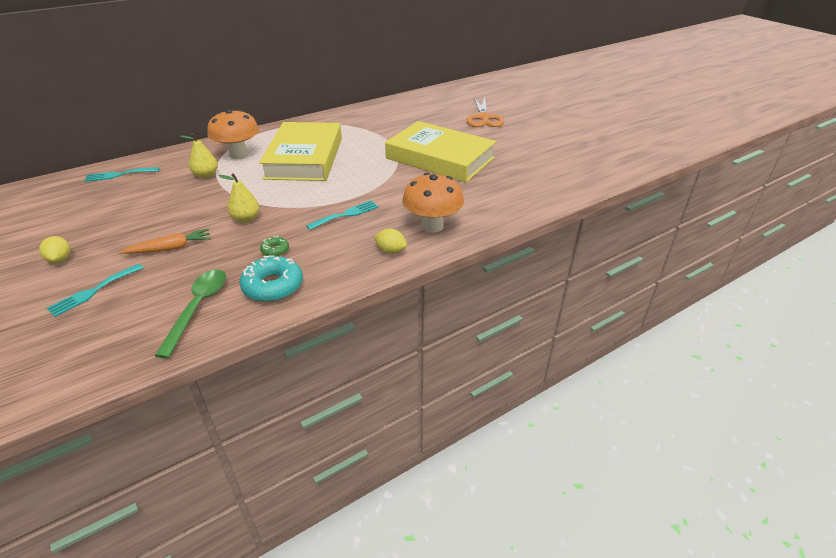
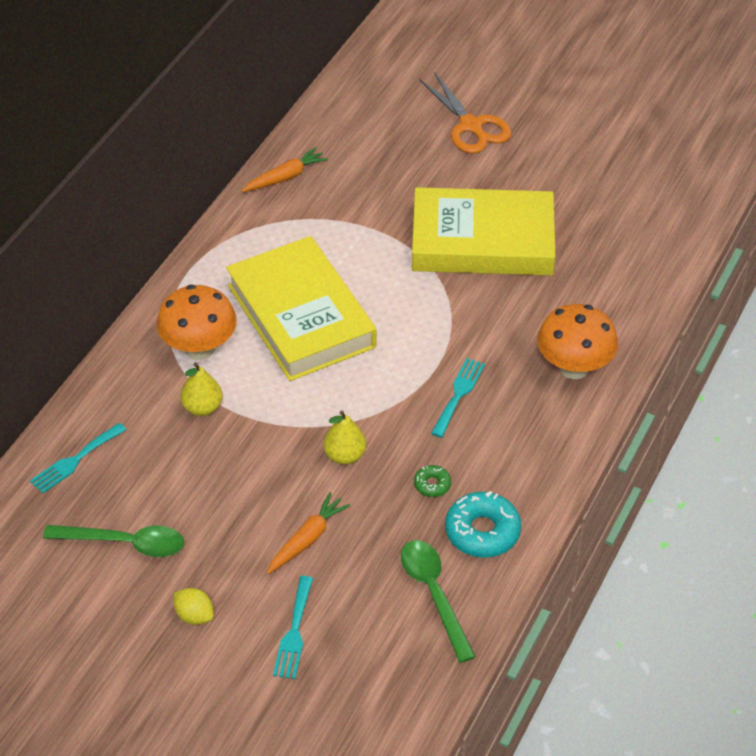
camera: 30 degrees left, 10 degrees up
(84, 214) = (125, 543): none -> green spoon
(365, 111) = (285, 177): none -> orange carrot
(391, 251) = (561, 426): yellow lemon -> none

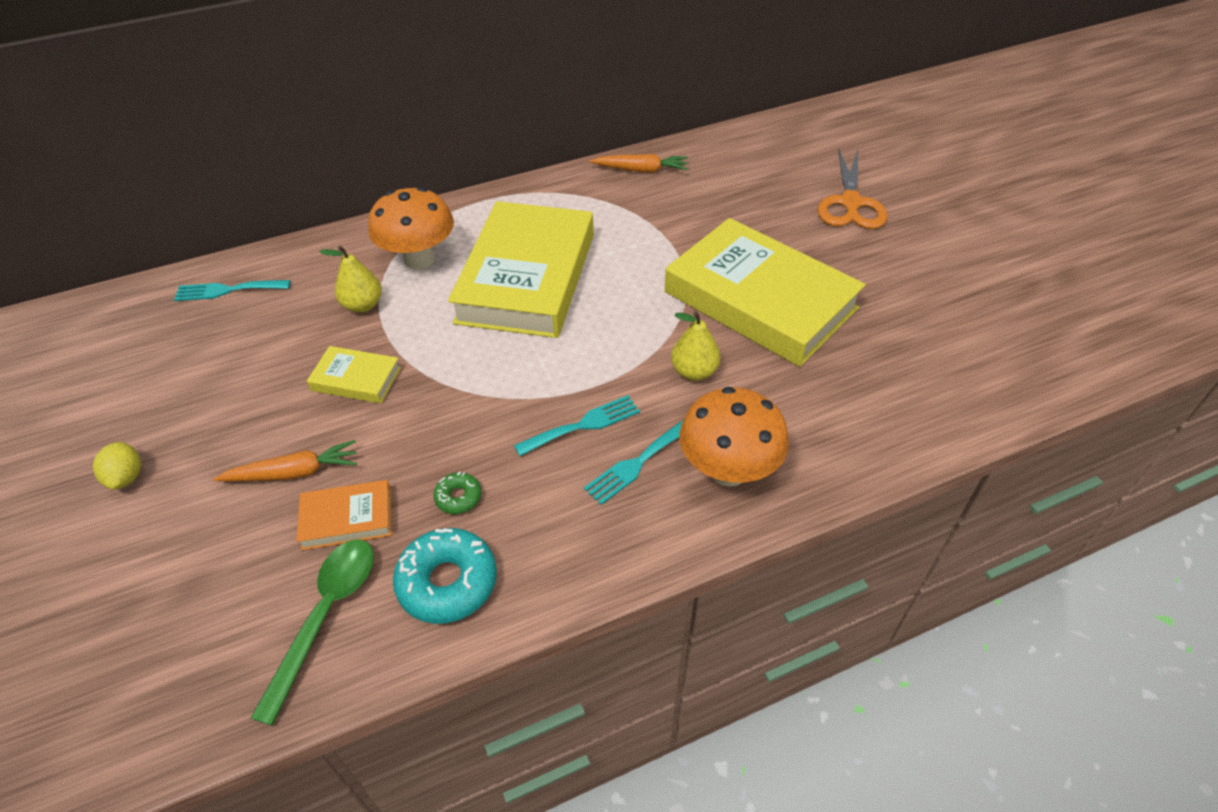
camera: 40 degrees right, 0 degrees up
(125, 543) = (168, 377): green spoon -> none
(269, 459) = (356, 379): none -> yellow book
(294, 632) = (170, 556): turquoise fork -> turquoise fork (637, 463)
(345, 455) = (418, 416): yellow pear -> yellow pear (694, 372)
(378, 540) = (347, 518): none -> orange book

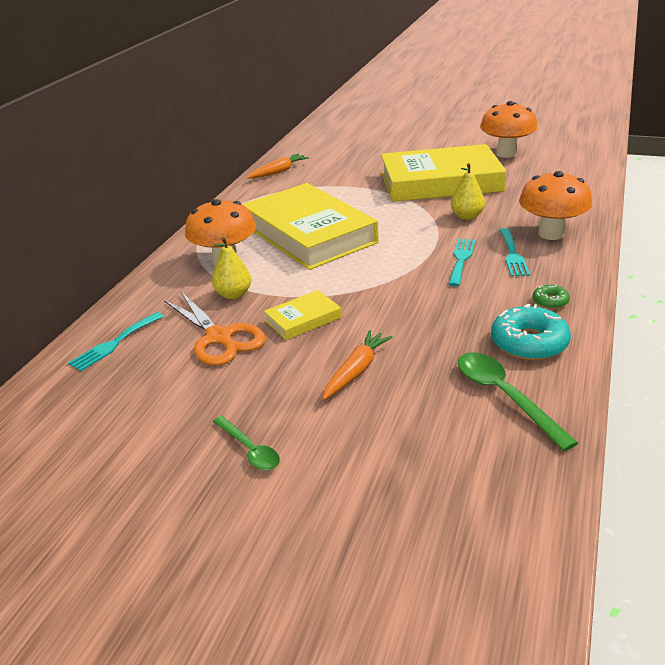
camera: 45 degrees left, 15 degrees down
(126, 477) = (250, 450): yellow lemon -> green spoon
(347, 518) = (429, 362): orange book -> none
(458, 497) = (464, 317): green donut -> green donut (550, 301)
(850, 203) = (407, 137): orange scissors -> orange scissors (219, 338)
(914, 310) = (506, 154): none -> orange mushroom

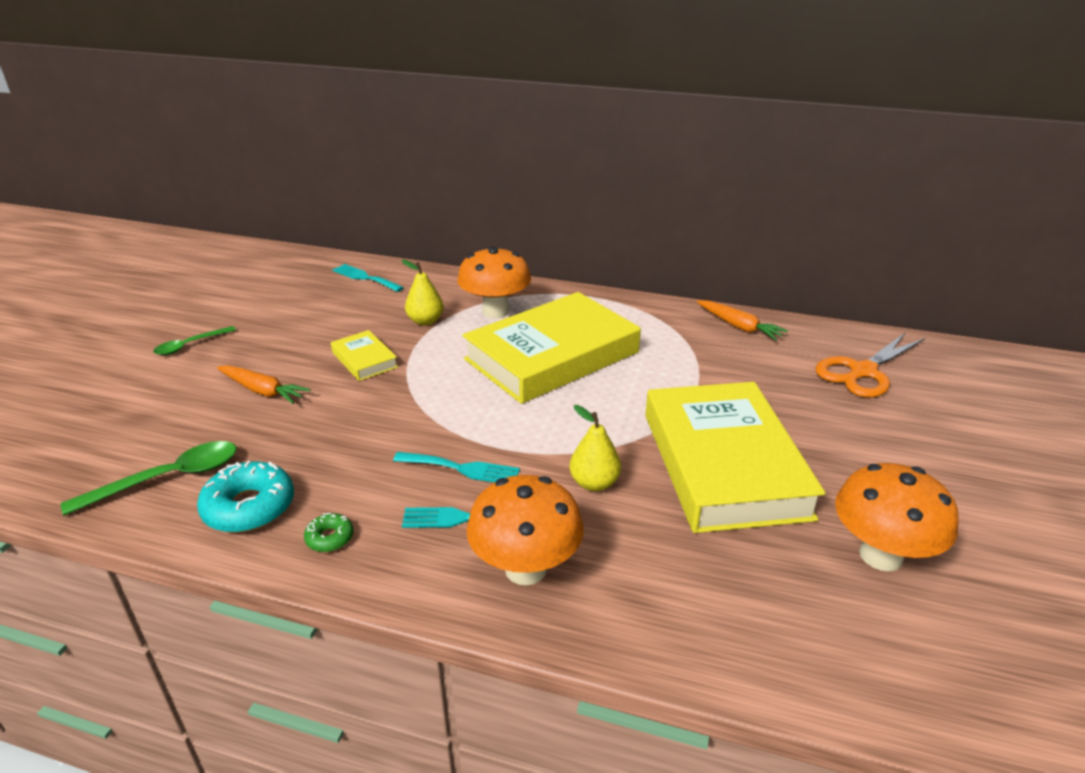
camera: 85 degrees right, 0 degrees up
(219, 338) = (352, 320): orange scissors -> orange scissors (862, 372)

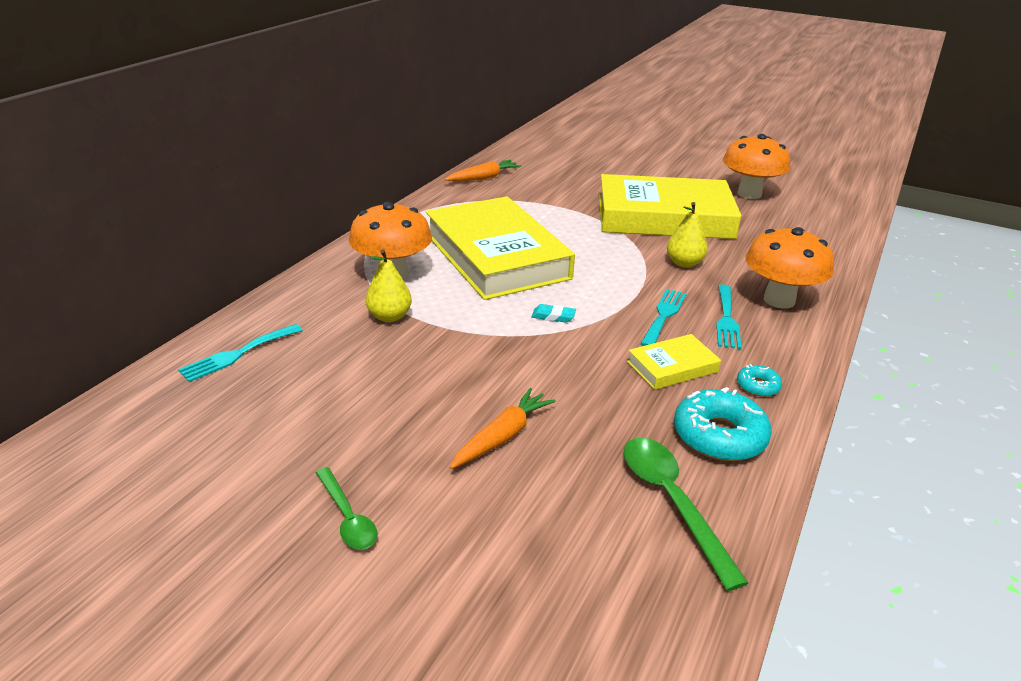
camera: 80 degrees left, 0 degrees up
(329, 538) = (758, 386): green donut -> turquoise donut
(364, 360) = (459, 360): yellow book -> yellow book (672, 367)
(444, 398) = (553, 316): none -> turquoise eraser
(862, 372) = (564, 156): orange scissors -> none

